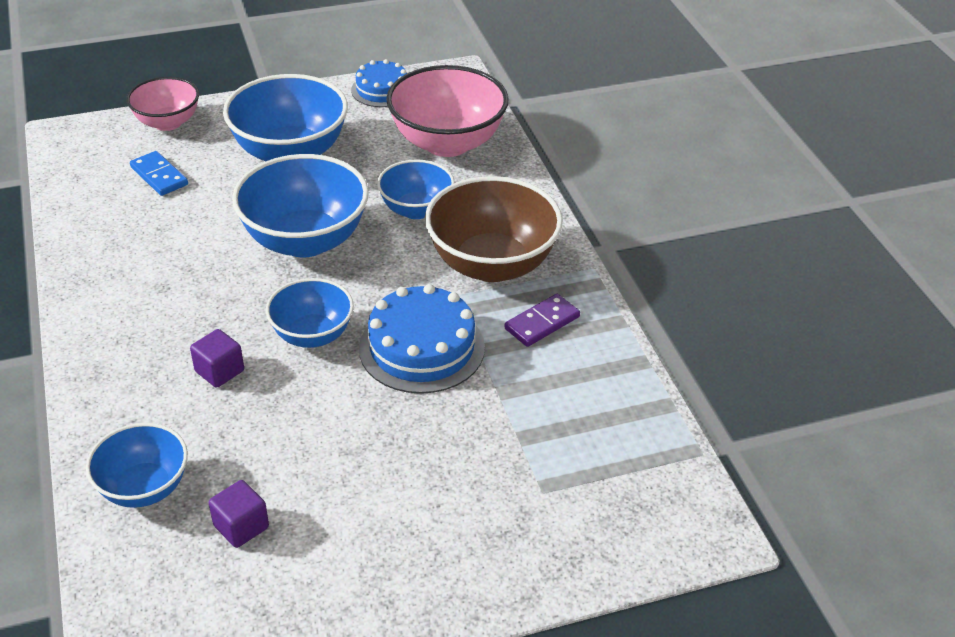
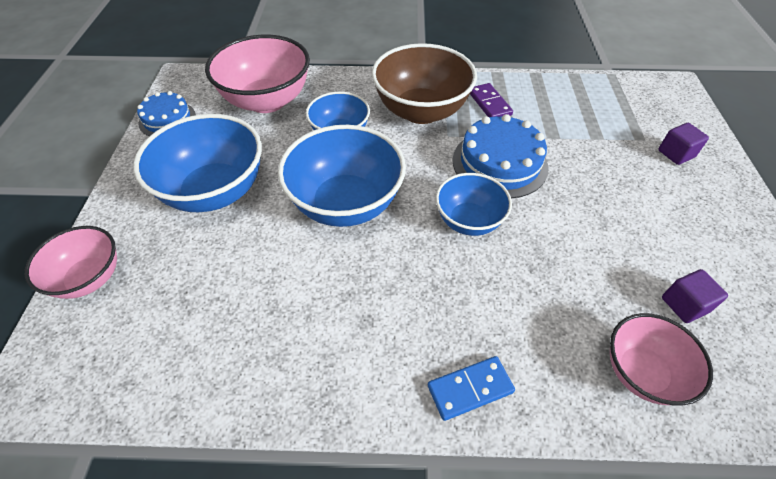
camera: 70 degrees left, 10 degrees up
(144, 488) = (641, 372): blue bowl -> pink bowl
(159, 176) = (181, 299): blue domino -> blue domino (470, 389)
(219, 371) = (499, 291): purple cube -> purple cube (676, 154)

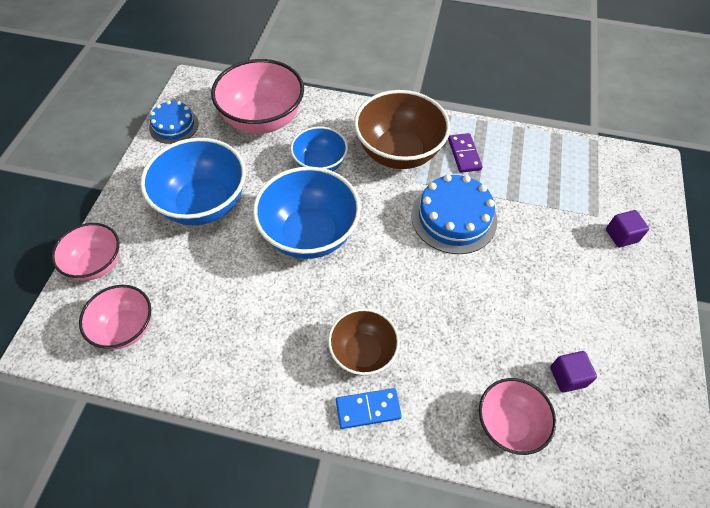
camera: 10 degrees right, 5 degrees up
(137, 348) = (125, 328): none -> pink bowl
(443, 322) = (363, 352): none -> brown bowl
(468, 221) = (409, 269): blue bowl -> none

